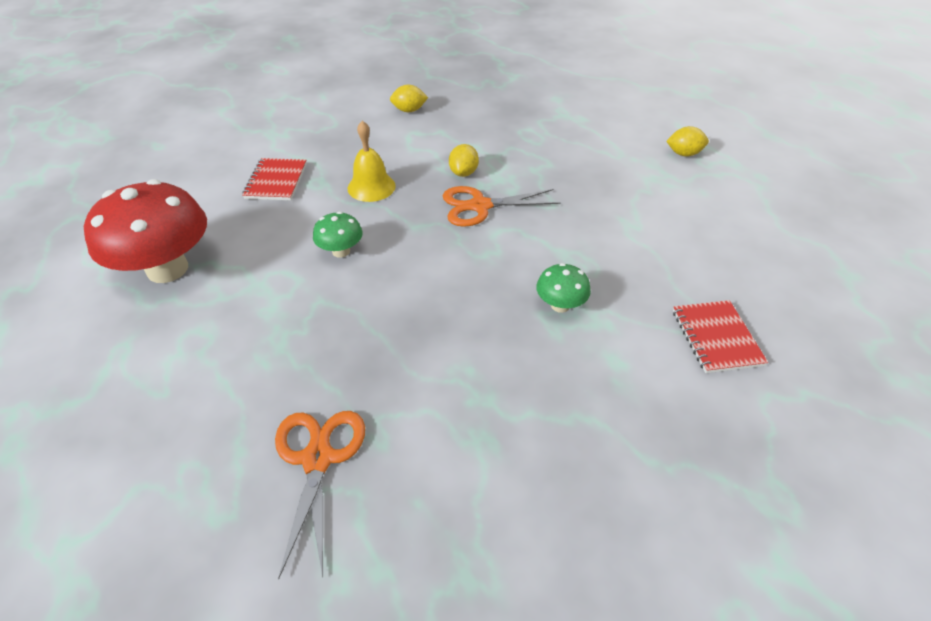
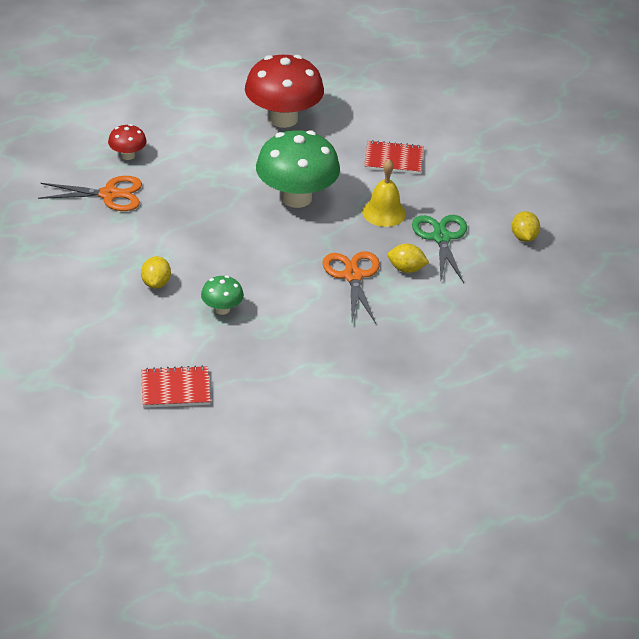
camera: 90 degrees right, 5 degrees down
(212, 444) = (128, 155): none -> red mushroom
(341, 251) = (296, 198): green mushroom -> green mushroom, size x2.13
(412, 153) = (441, 237): none -> green scissors
(684, 154) = (443, 435): yellow lemon -> yellow lemon (156, 283)

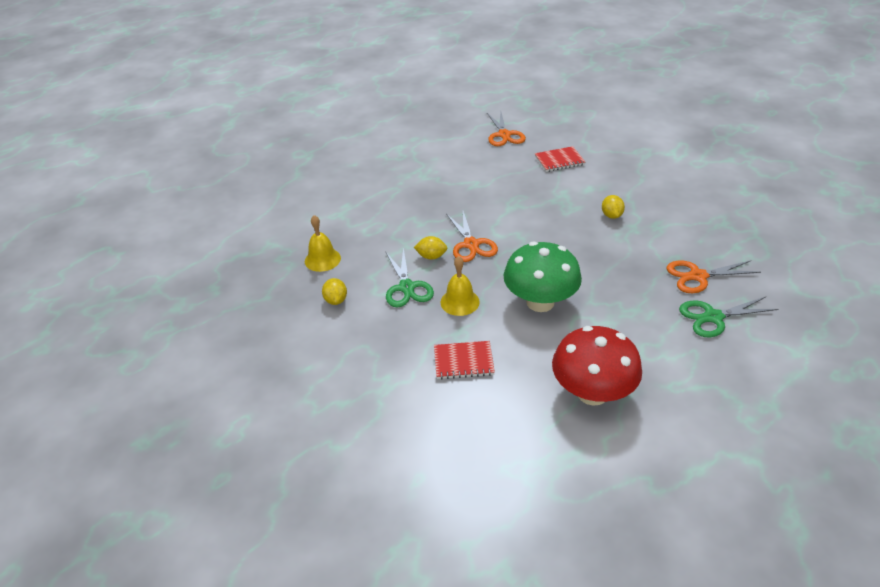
camera: 175 degrees right, 0 degrees up
(128, 155) = (713, 317): red mushroom -> green scissors
(222, 309) = (555, 207): green mushroom -> none
(239, 463) = (504, 135): none -> orange scissors
(544, 289) = (322, 259): none -> yellow bell

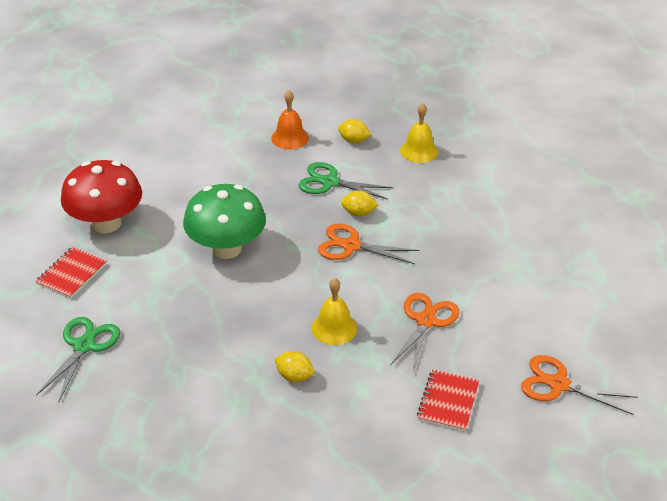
camera: 120 degrees right, 0 degrees up
(363, 341) = (290, 138): none -> orange bell
(431, 256) = (358, 213): yellow lemon -> yellow lemon turned 60 degrees clockwise
(460, 302) = (279, 203): yellow bell -> yellow bell (334, 328)
(463, 361) = (212, 176): red notebook -> red notebook (72, 274)
(697, 276) = (138, 376): orange scissors -> orange scissors (426, 320)

